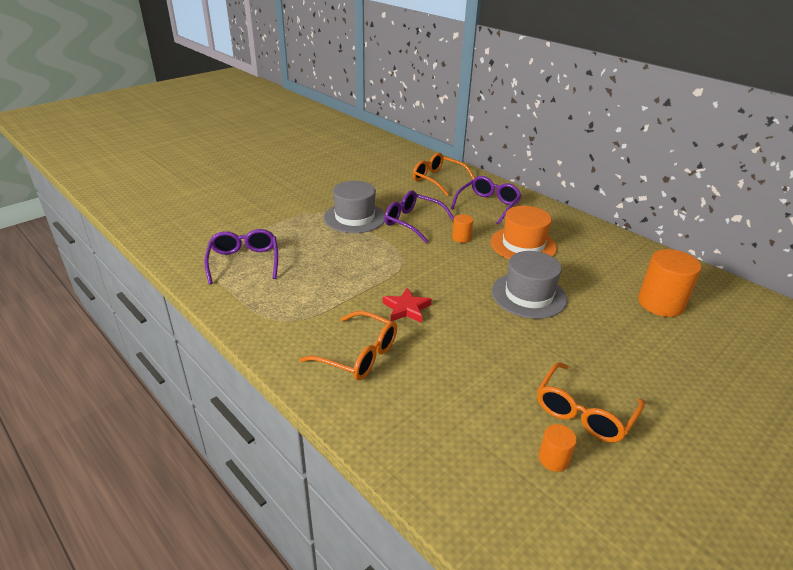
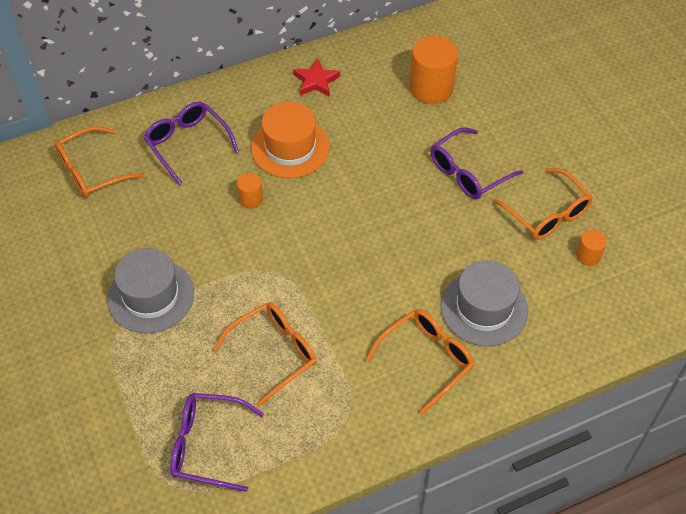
camera: 70 degrees left, 20 degrees up
(331, 274) = (274, 353): none -> orange glasses
(406, 309) = (367, 296): red star -> red star (316, 81)
(412, 222) = (192, 235): purple glasses -> purple glasses (468, 172)
(528, 295) = (382, 182): grey hat -> grey hat (484, 308)

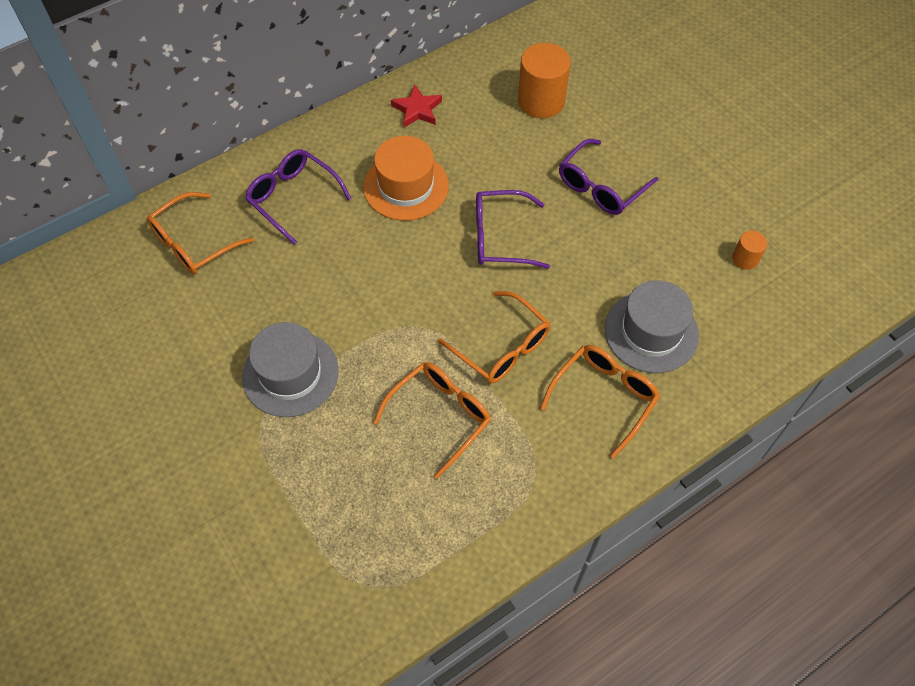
camera: 10 degrees left, 5 degrees up
(207, 445) = (390, 532): purple glasses -> purple glasses (500, 237)
(251, 199) = (376, 249): orange cylinder -> none
(547, 213) = (693, 219): orange glasses -> orange glasses (502, 347)

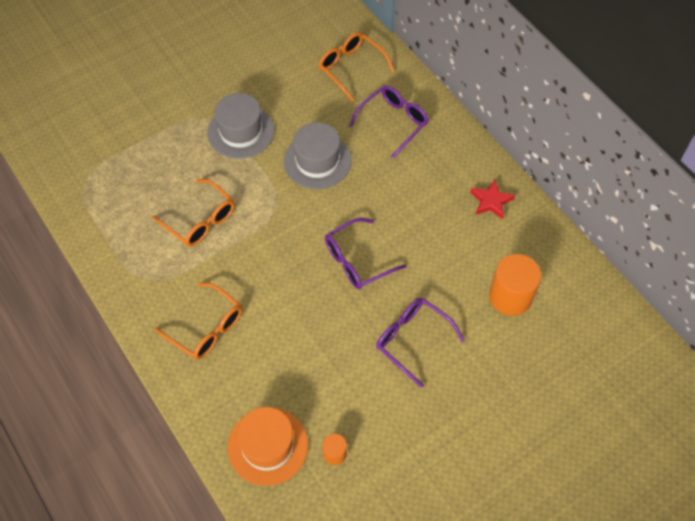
camera: 90 degrees right, 0 degrees up
(406, 186) = (407, 195): orange hat -> orange hat (267, 446)
(500, 237) = (357, 260): purple glasses -> purple glasses turned 120 degrees counterclockwise
(502, 347) = (254, 260): orange glasses -> none
(651, 332) = (263, 367): grey hat -> grey hat (317, 161)

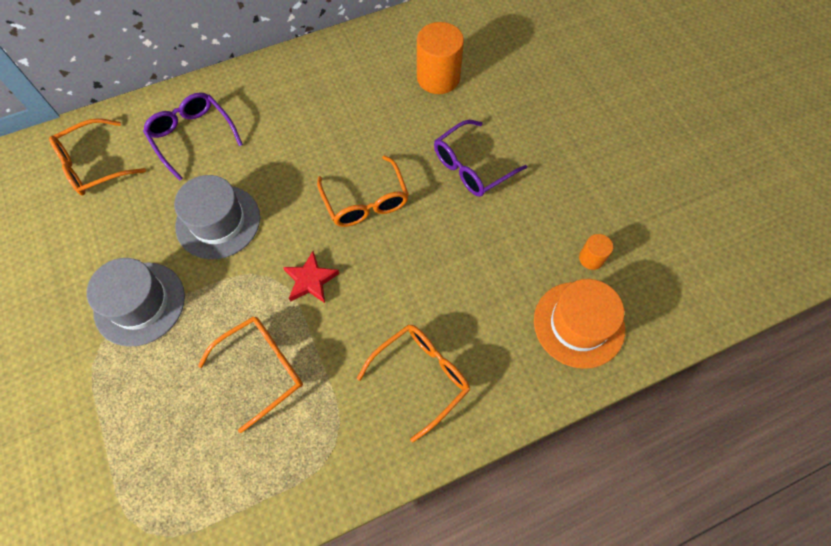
camera: 80 degrees left, 5 degrees up
(357, 260) = (366, 201): purple glasses -> orange glasses
(491, 201) = (325, 70): red star -> red star (310, 280)

